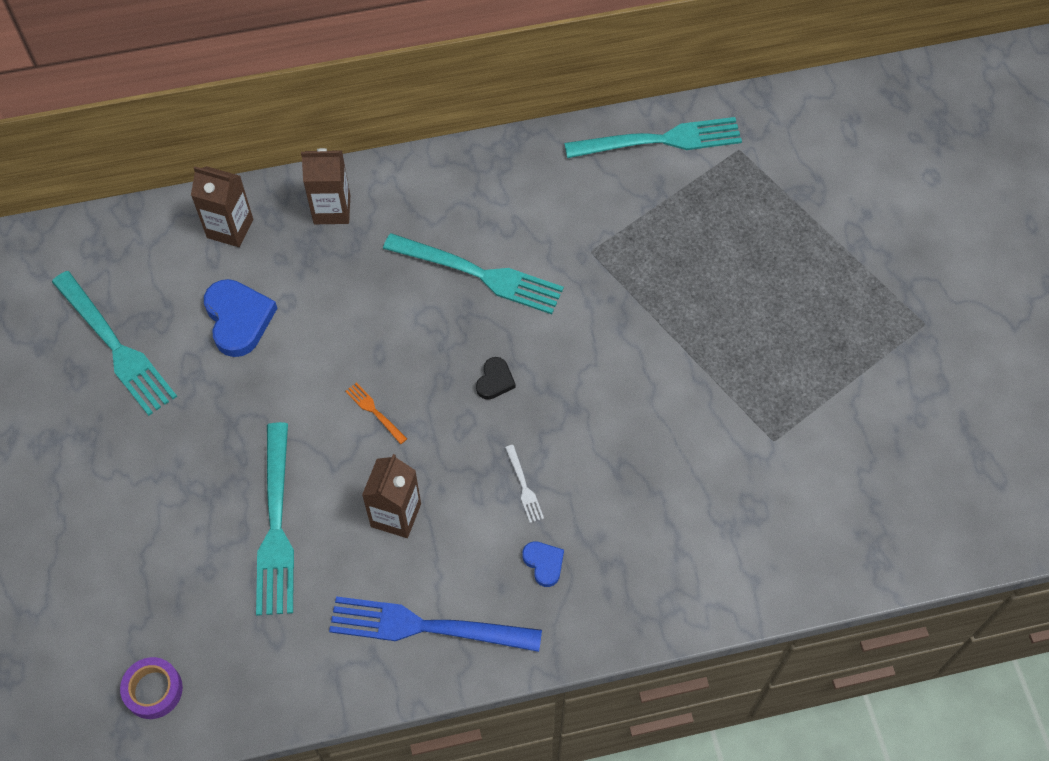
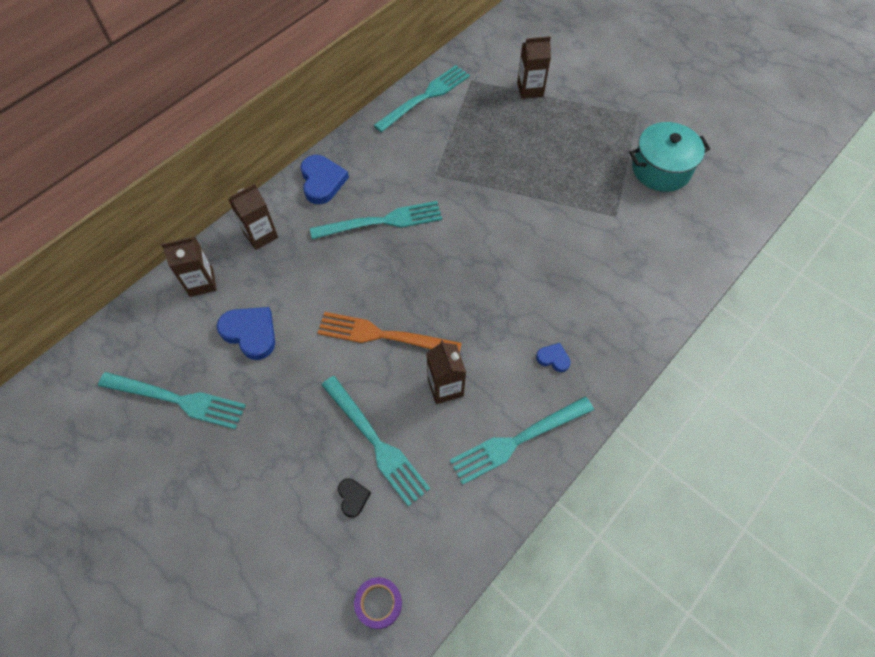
camera: 35 degrees left, 0 degrees up
(374, 411) = (382, 335): orange fork -> orange fork, size x2.35
(425, 627) = (517, 441): blue fork -> turquoise fork
(449, 182) = (322, 181): none -> blue heart
(495, 380) = (440, 274): black heart -> black heart (353, 497)
(524, 487) = (506, 323): white fork -> none
(807, 205) = (530, 89): none -> brown carton
(890, 416) = (661, 169): none -> turquoise pot

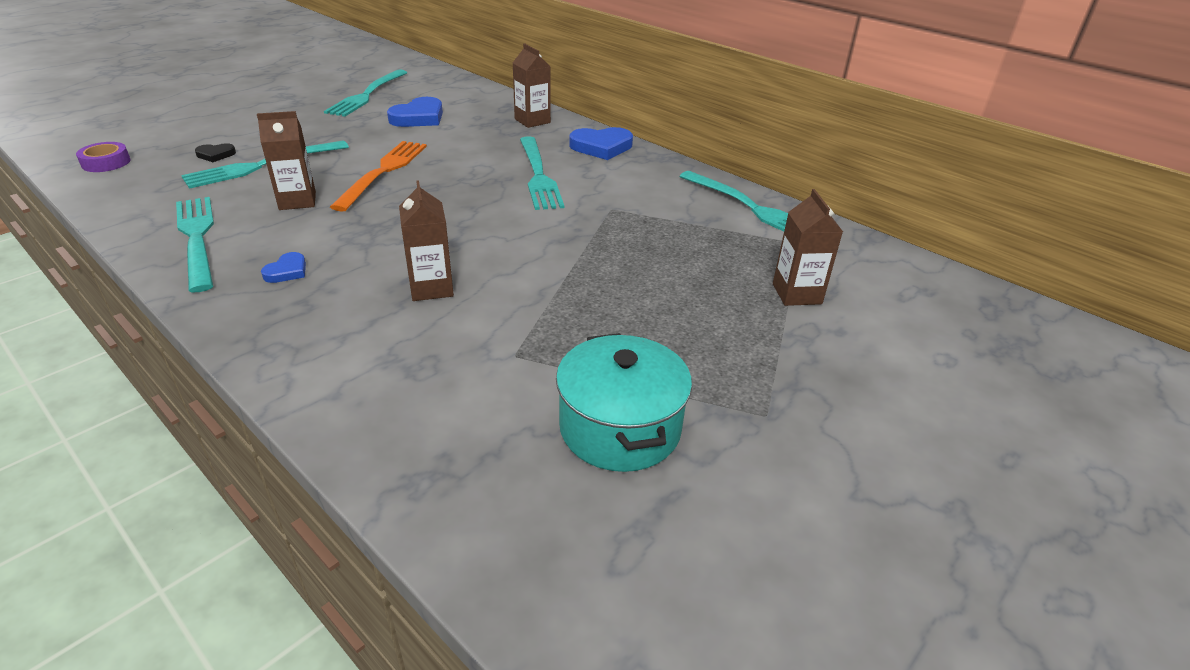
camera: 90 degrees right, 25 degrees down
(201, 282) = (483, 100): brown carton -> brown carton (431, 288)

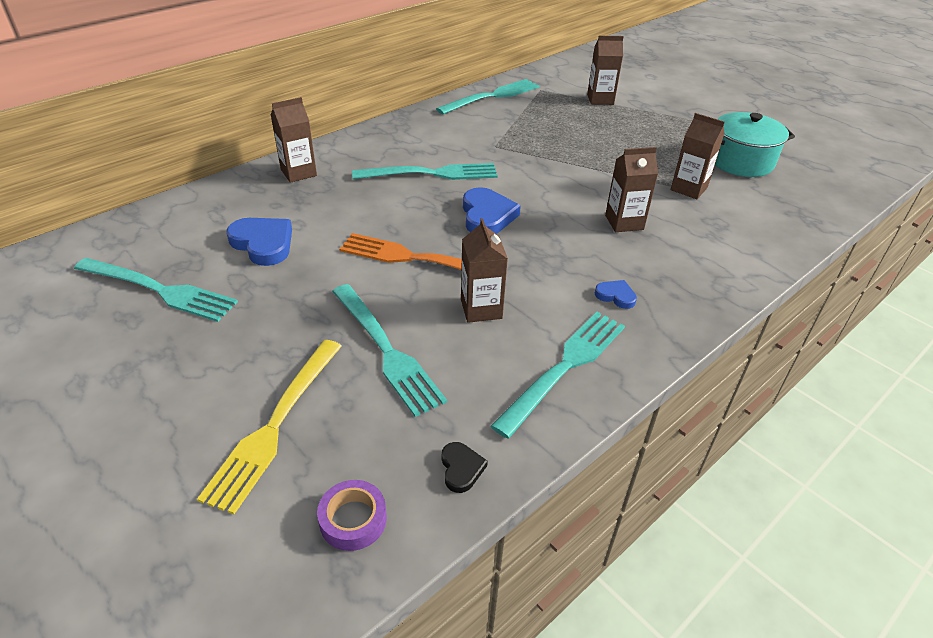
camera: 85 degrees left, 5 degrees up
(197, 238) = (565, 366): turquoise fork -> turquoise fork turned 150 degrees clockwise
(206, 137) = (274, 426): none -> yellow fork
(215, 155) = (345, 400): black heart -> black heart (461, 469)
(518, 353) = (689, 189): none -> brown carton
(601, 147) = (374, 141): blue heart -> blue heart (487, 216)

